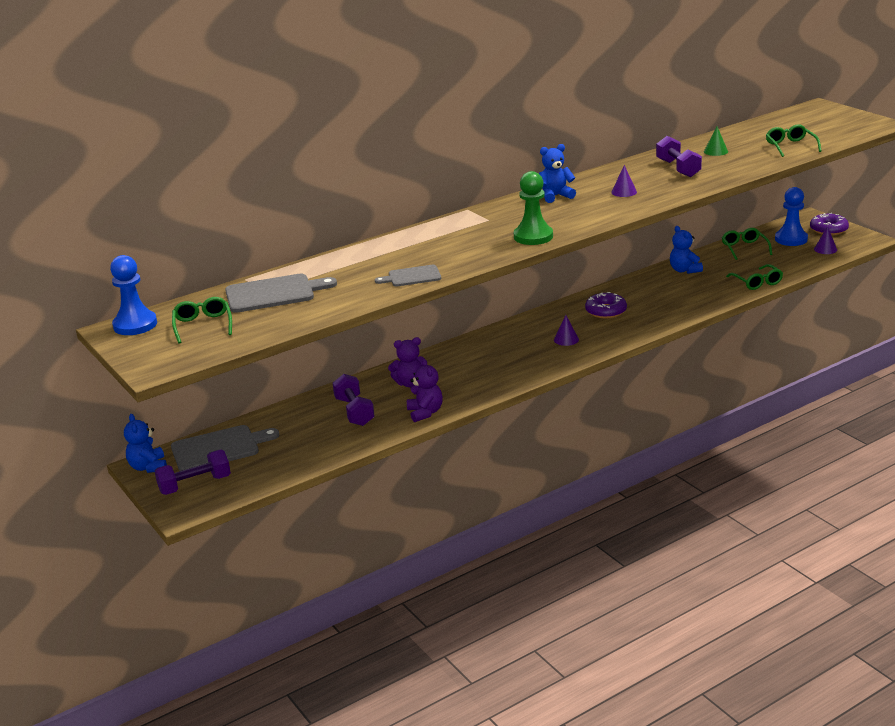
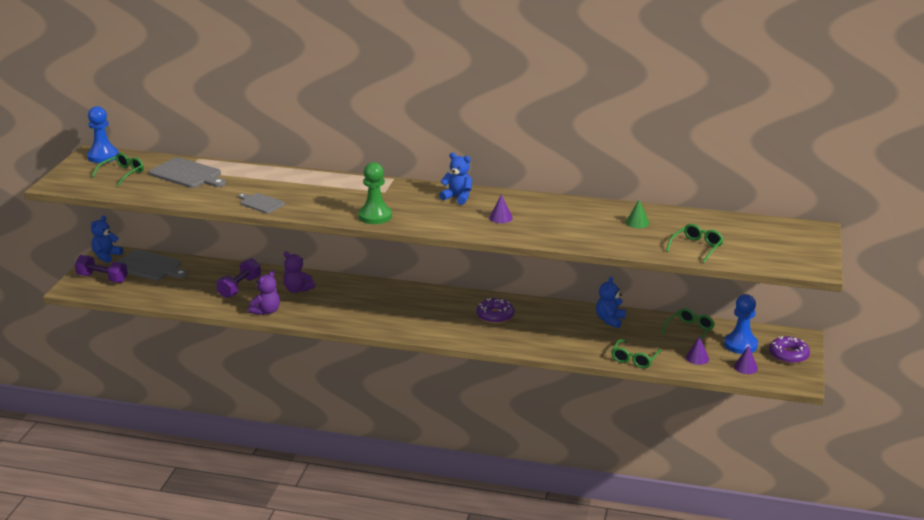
camera: 45 degrees right, 0 degrees up
(566, 339) = (430, 318): purple cone -> purple cone (697, 358)
(678, 168) = (577, 221): purple dumbbell -> none

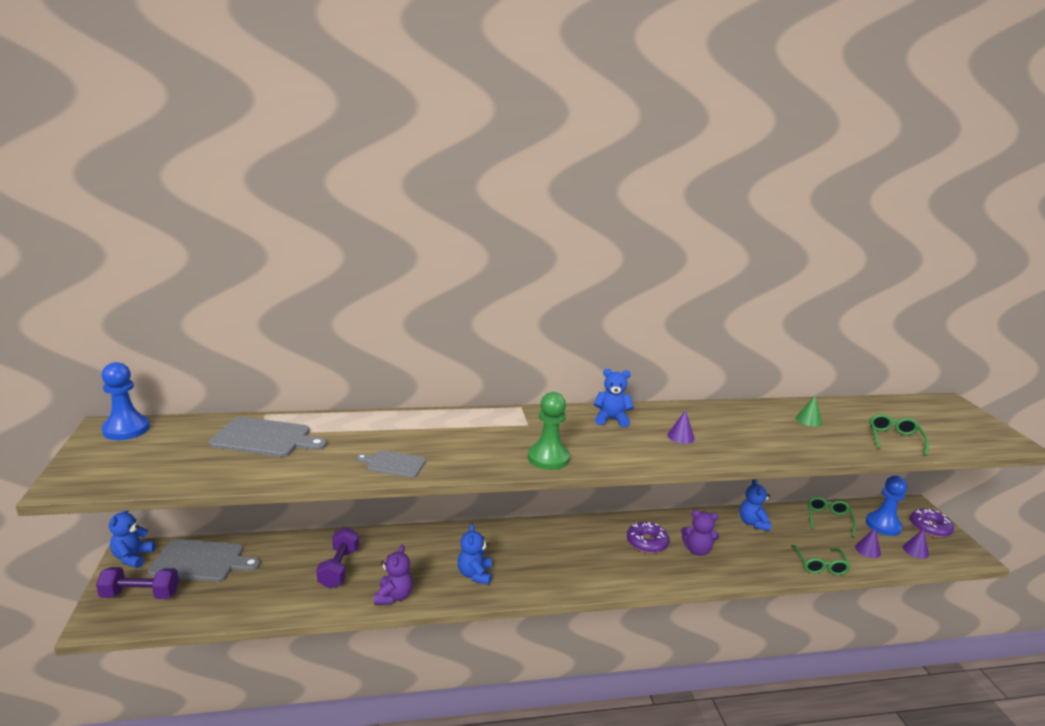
camera: 25 degrees left, 5 degrees down
(122, 174) = (169, 451): green glasses -> none
(297, 289) = (412, 555): purple teddy bear -> purple teddy bear (697, 550)
(335, 310) = (475, 574): none -> blue teddy bear

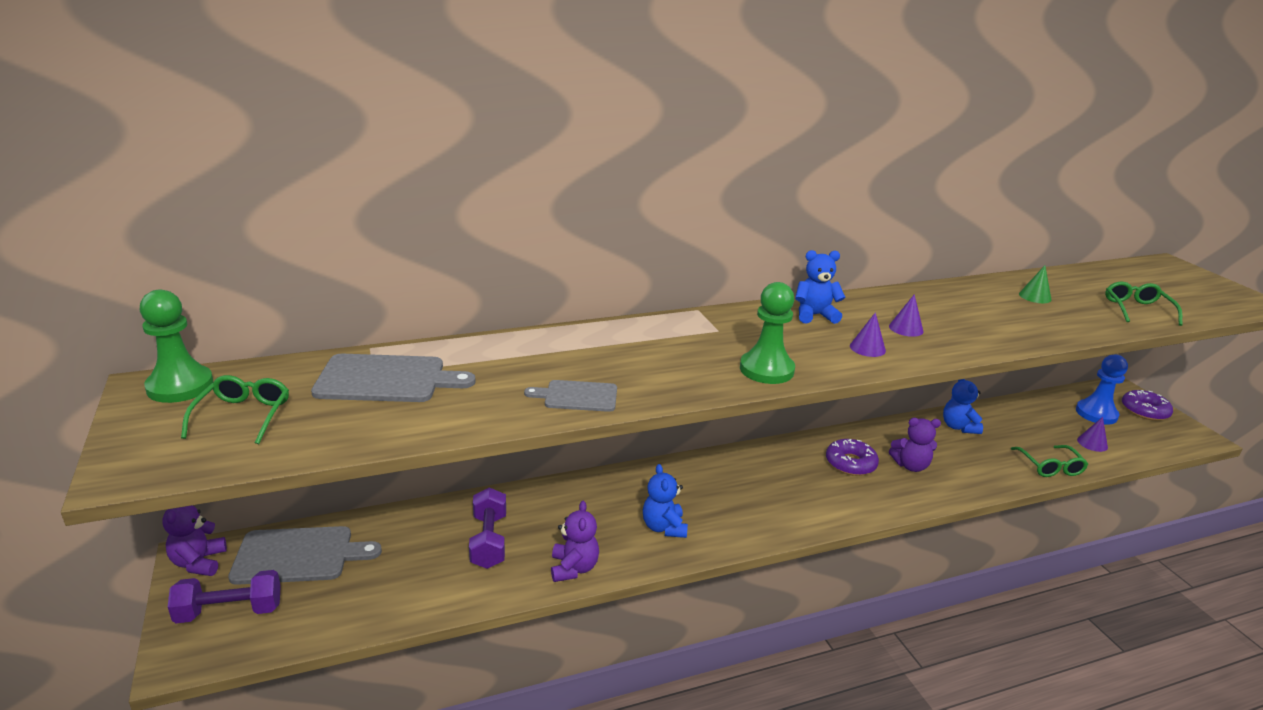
camera: 10 degrees left, 5 degrees up
(126, 429) = (180, 386): blue pawn -> green pawn
(132, 557) = (199, 562): blue teddy bear -> purple teddy bear
(828, 519) = (1036, 413): green glasses -> green glasses (243, 416)
(915, 550) = (1141, 438): purple cone -> purple cone (867, 348)

